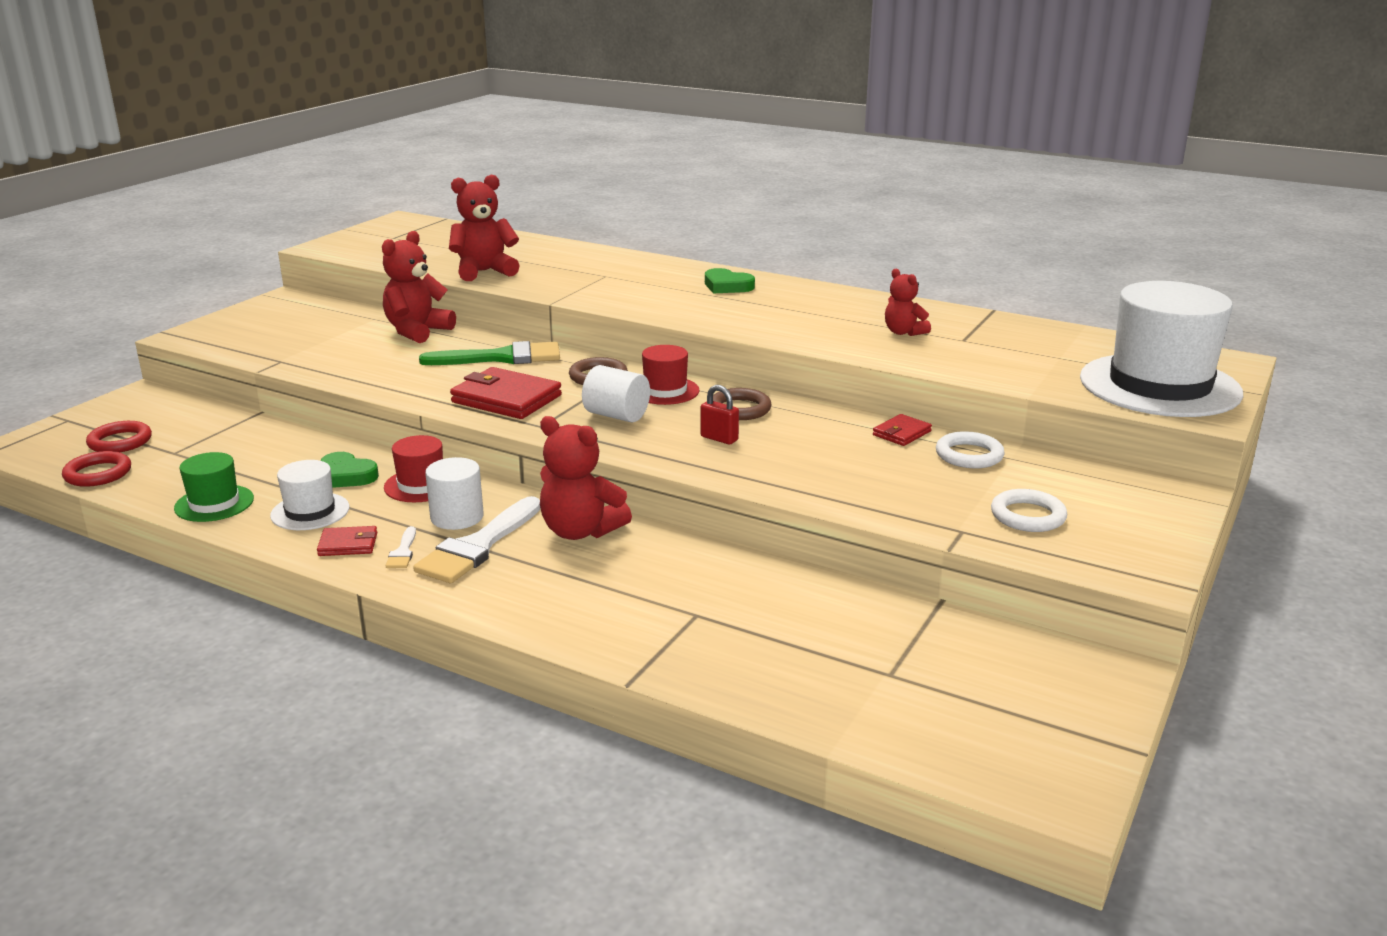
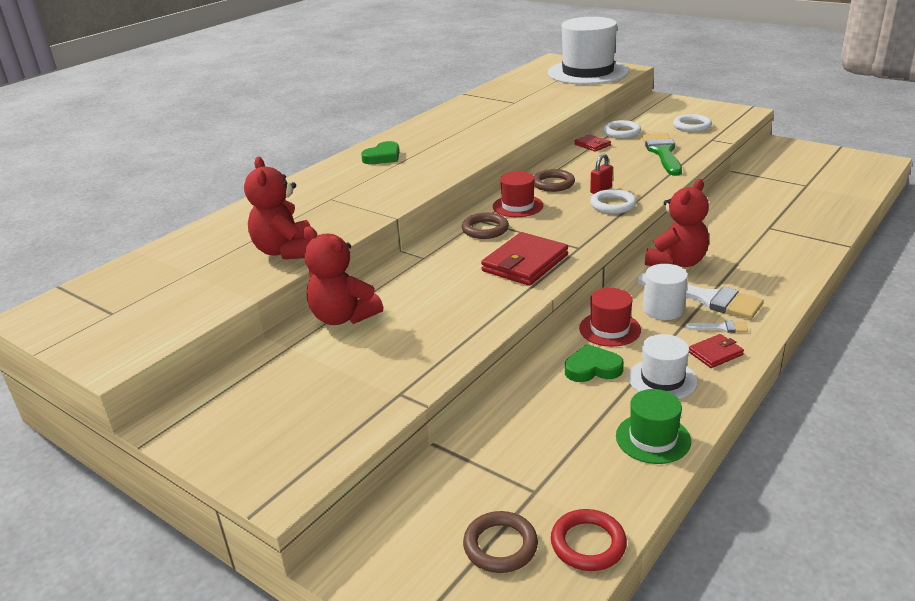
camera: 80 degrees left, 5 degrees up
(120, 442) = (500, 546): red ring -> brown ring
(346, 476) = (592, 368): green heart -> green heart turned 135 degrees counterclockwise
(348, 544) = (715, 353): red wallet -> red wallet turned 60 degrees clockwise
(501, 358) = (431, 270): green brush -> green brush (663, 153)
(616, 415) = (561, 221): white cylinder -> none
(667, 445) = (613, 205): none -> white ring
(903, 332) = (498, 114): red teddy bear -> none

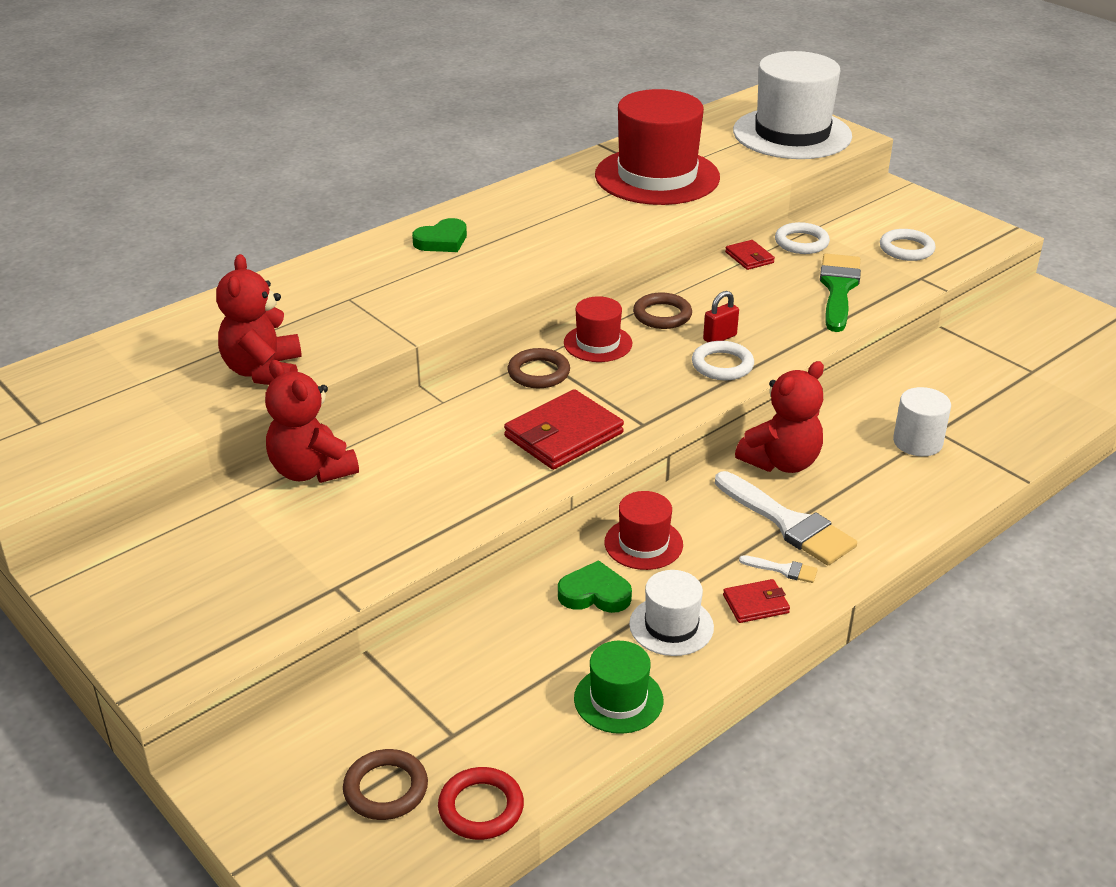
camera: 10 degrees right, 5 degrees up
(513, 104) = (657, 176): none -> red hat
(663, 309) = (725, 529): white cylinder -> white cylinder (917, 442)

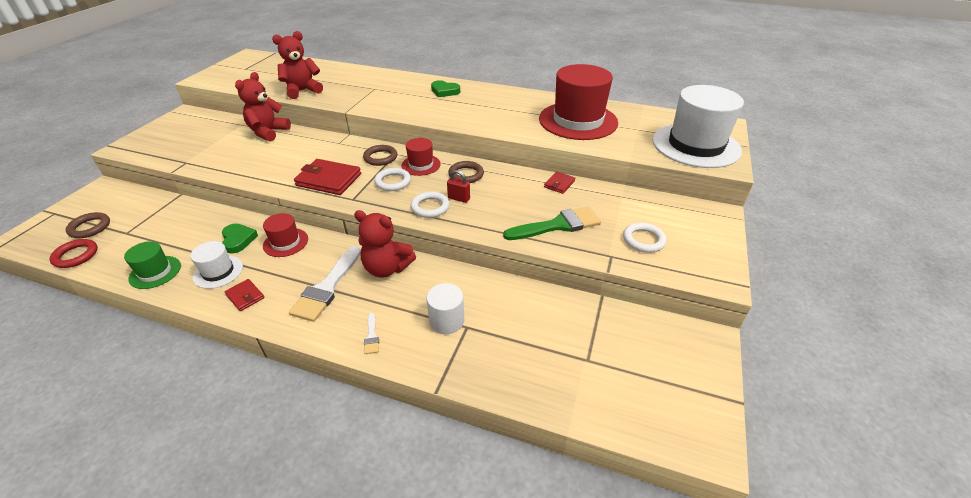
camera: 60 degrees right, 5 degrees up
(783, 570) = (280, 298): white brush -> white brush (371, 336)
(801, 242) = (599, 197): white ring -> white ring (393, 182)

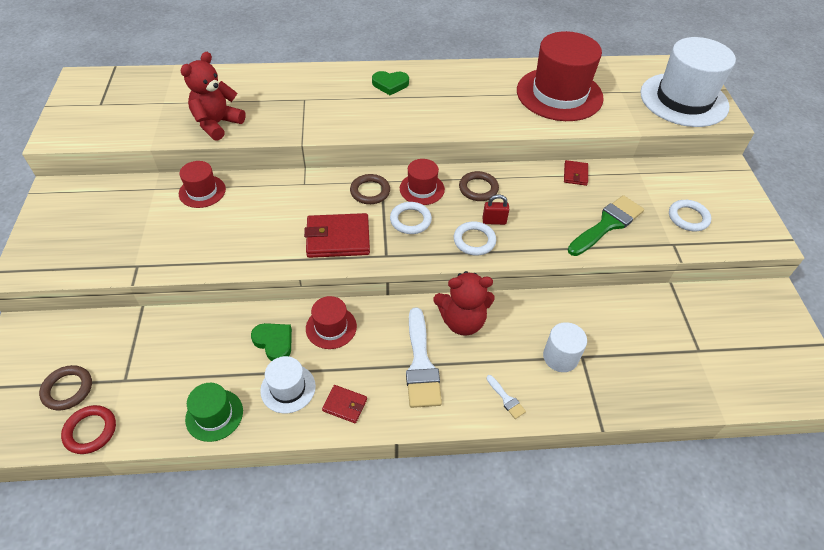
camera: 25 degrees left, 10 degrees up
(268, 132) = (202, 191): red teddy bear -> red hat

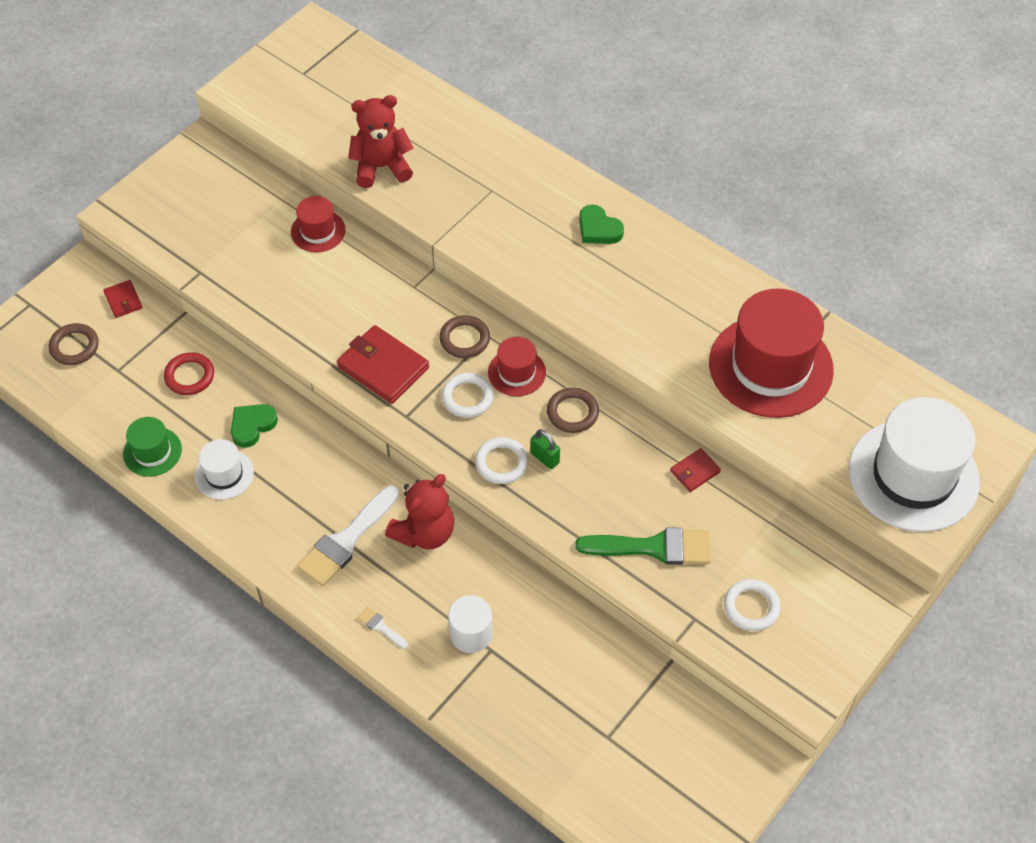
camera: 45 degrees right, 5 degrees up
(90, 431) = (62, 394): red ring -> red ring (189, 376)
(274, 342) = (252, 426): green heart -> green heart turned 135 degrees counterclockwise
(331, 327) = (309, 449): red hat -> none
(345, 405) = (251, 524): red wallet -> red wallet (123, 300)
(462, 321) = (424, 532): red teddy bear -> red teddy bear turned 90 degrees counterclockwise
(494, 221) = (545, 458): red padlock -> green padlock
(506, 399) = (381, 627): white brush -> white brush turned 120 degrees clockwise

